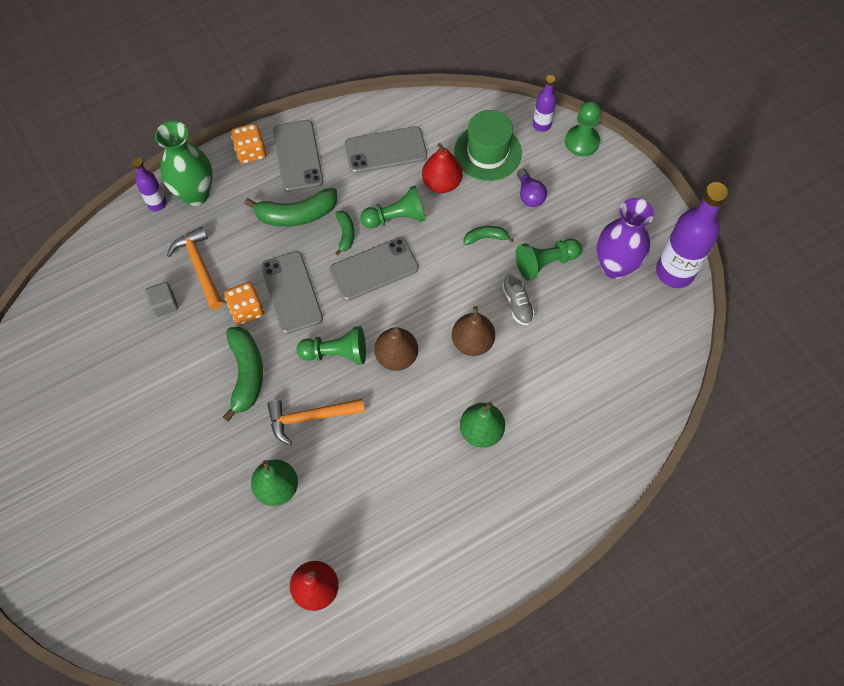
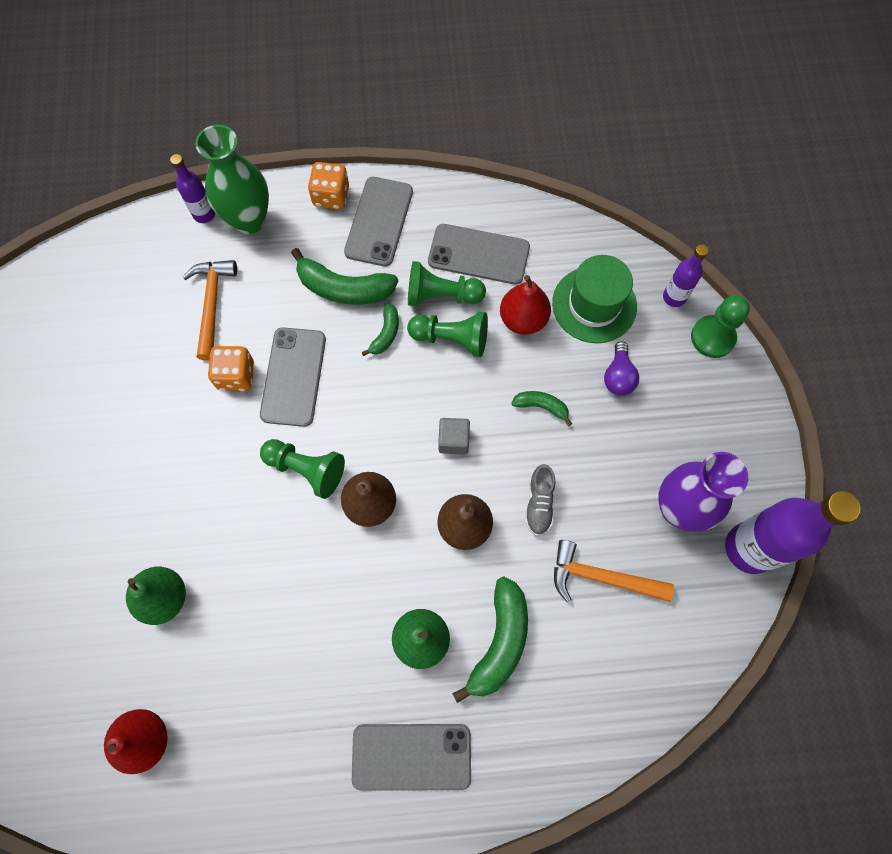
camera: 25 degrees right, 5 degrees up
(164, 304) = (155, 331): grey cube -> grey cube (453, 440)
(246, 374) = (198, 449): green banana -> green banana (499, 642)
(310, 417) = (240, 532): orange hammer -> orange hammer (601, 577)
(374, 269) = (396, 389): grey phone -> grey phone (411, 756)
(545, 263) = (596, 467): green pawn -> green pawn (441, 295)

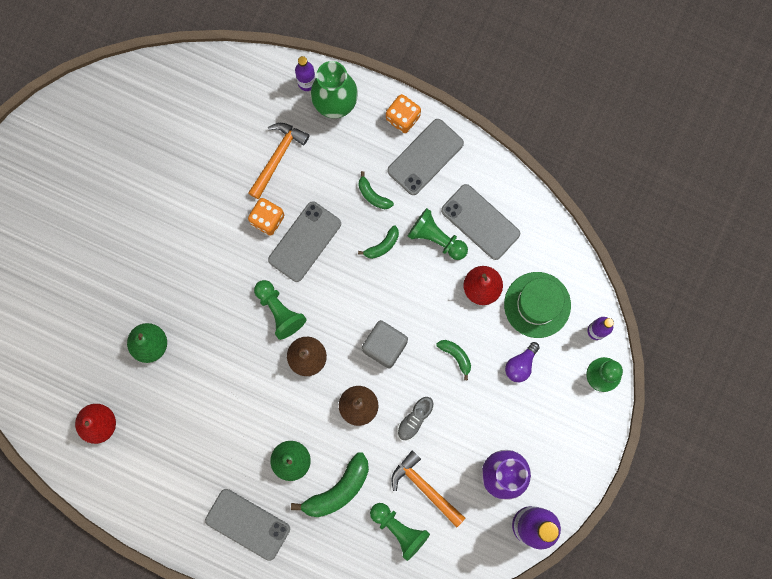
camera: 30 degrees right, 10 degrees up
(344, 288) = (373, 195): green banana -> green banana, size x0.54
(451, 338) = (425, 274): green pawn -> green pawn (399, 529)
(453, 440) = (384, 346): grey cube -> grey cube, size x1.57

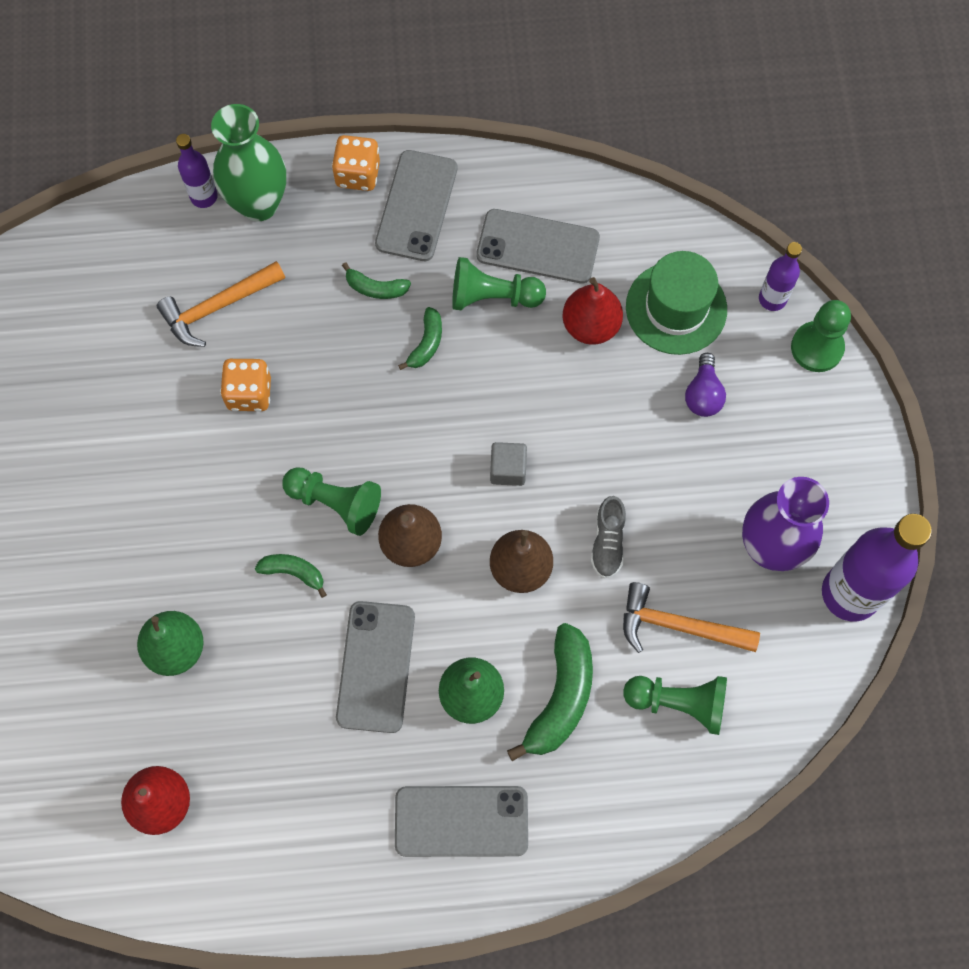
camera: 30 degrees left, 10 degrees down
(277, 157) = (217, 307): orange hammer -> orange hammer turned 120 degrees counterclockwise
(304, 241) = (317, 394): grey phone -> grey phone (376, 666)
(384, 346) = (508, 469): grey cube -> grey cube, size x0.64
(456, 356) = (611, 430): green banana -> green banana (293, 572)

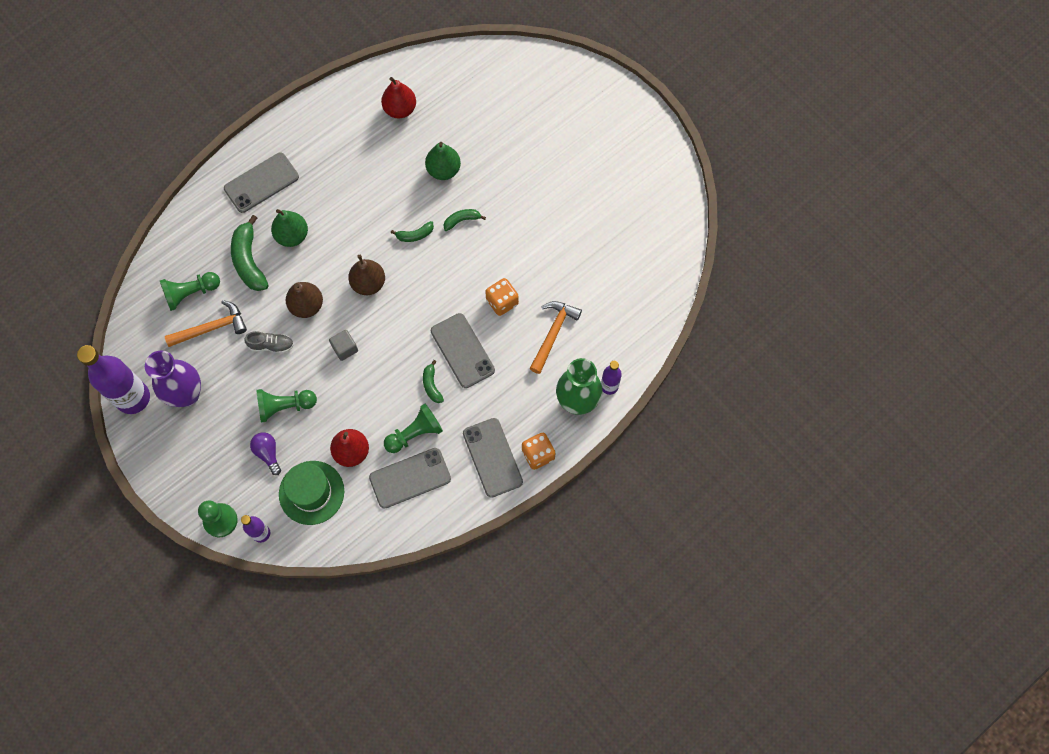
camera: 145 degrees right, 0 degrees up
(335, 503) = (419, 278): green pawn -> green pawn (285, 406)
(376, 288) = (480, 397): green banana -> green banana (461, 220)
(376, 666) = (345, 220): grey phone -> grey phone (462, 350)
(607, 542) = (271, 345): grey shoe -> grey shoe turned 120 degrees clockwise

